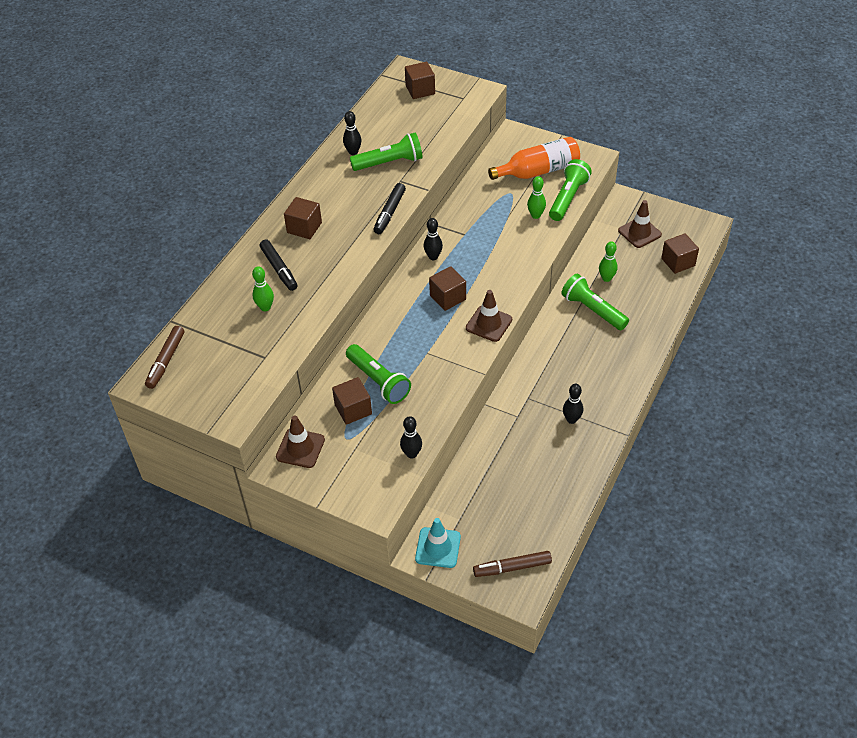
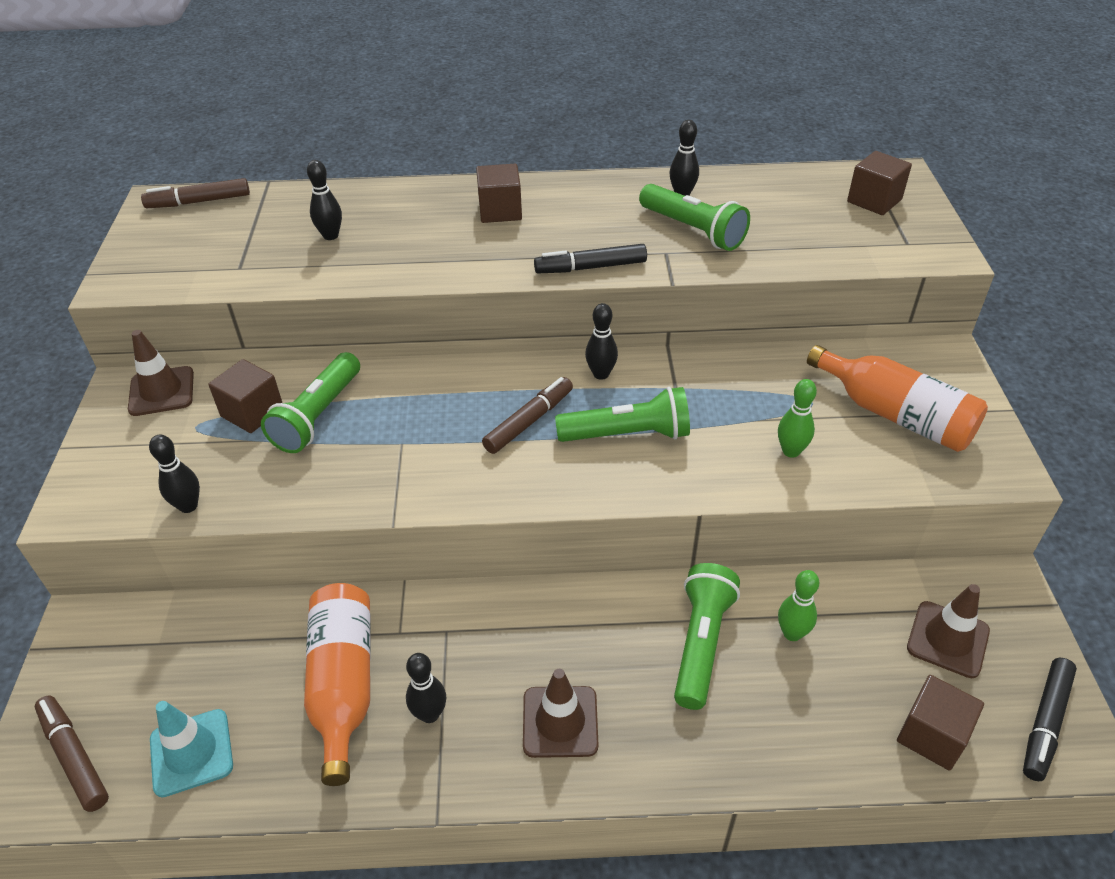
camera: 60 degrees right, 5 degrees down
(265, 307) = (330, 236): green bowling pin -> black bowling pin
(279, 269) = (408, 220): black marker -> black marker (1045, 723)
(438, 547) = (95, 638): turquoise traffic cone -> turquoise traffic cone (191, 752)
(448, 297) = (529, 421): brown cube -> brown marker
(489, 324) = (504, 489): brown traffic cone -> brown traffic cone (560, 721)
(535, 447) = (343, 684): none -> orange bottle
(568, 198) = (871, 475): green flashlight -> green flashlight (627, 434)

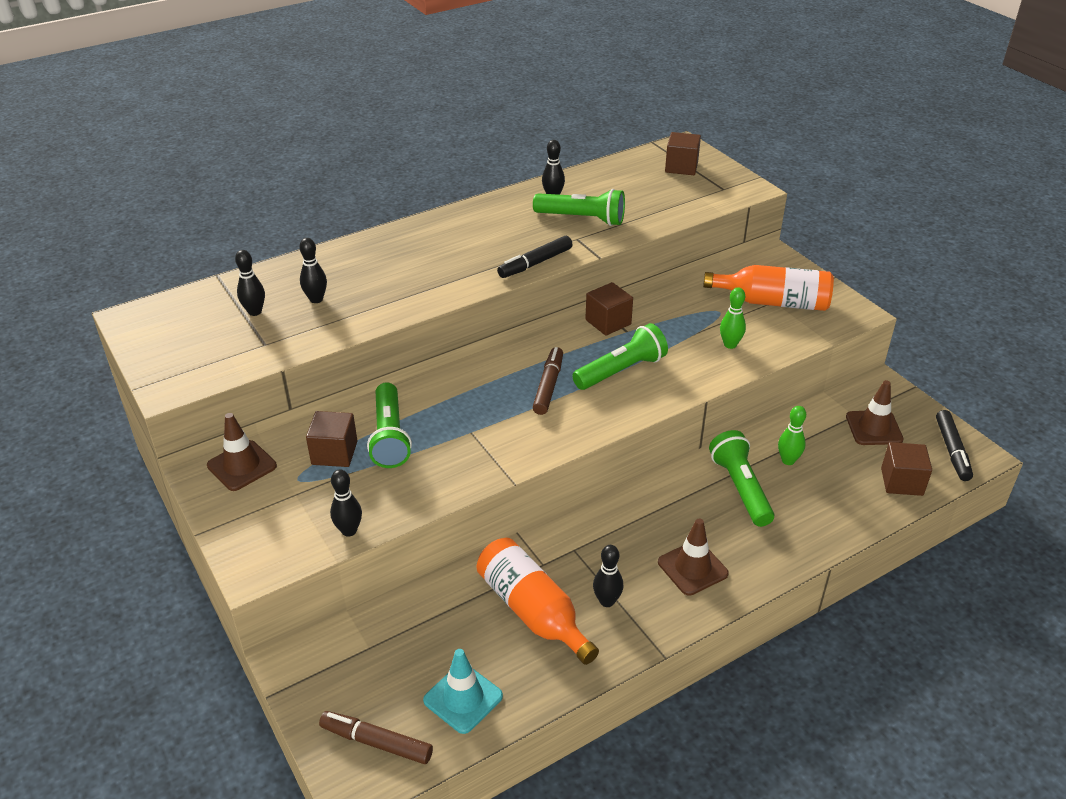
camera: 30 degrees left, 5 degrees down
(199, 202) = (172, 307): brown marker -> none
(500, 211) = (432, 244): brown cube -> brown cube (608, 322)
(601, 374) = (570, 339): black bowling pin -> black bowling pin (255, 312)

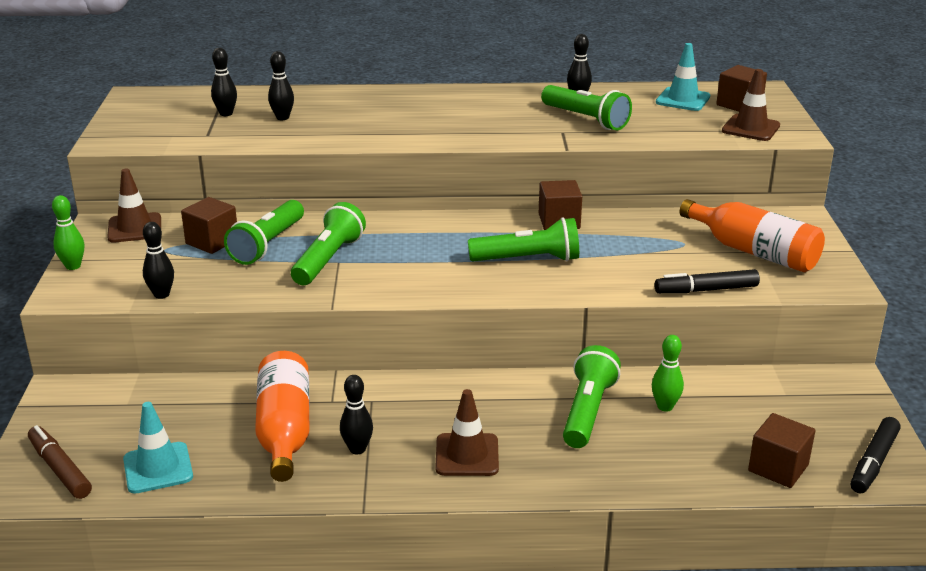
camera: 30 degrees right, 10 degrees down
(460, 432) = (328, 259): none -> green flashlight
(535, 263) = (499, 139): black marker -> black marker (706, 290)
(548, 386) = (445, 251): brown marker -> none
(635, 174) = (683, 100): none -> turquoise traffic cone
(730, 345) = (664, 271): green bowling pin -> green bowling pin (73, 266)
(874, 428) = (796, 412): brown traffic cone -> brown traffic cone (750, 128)

